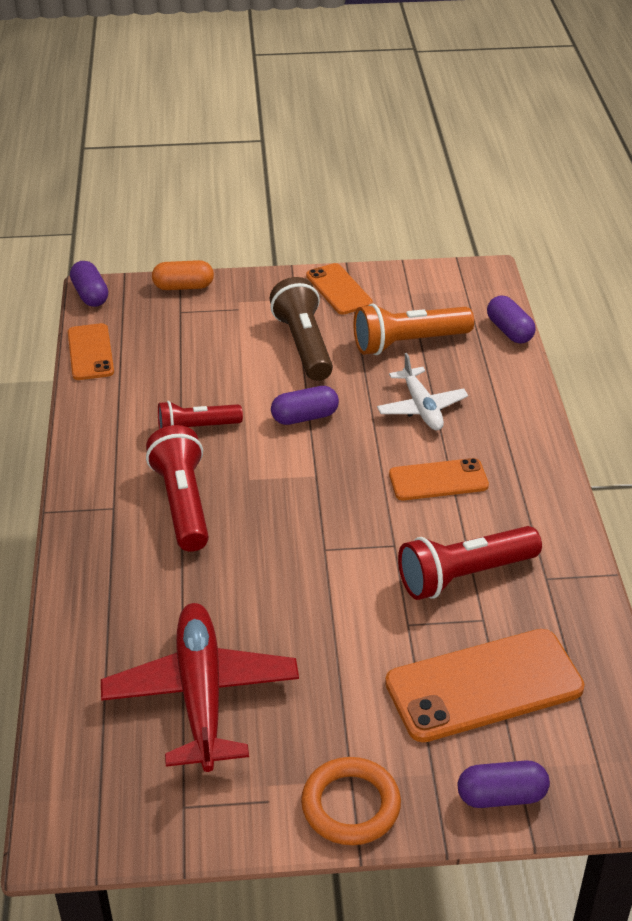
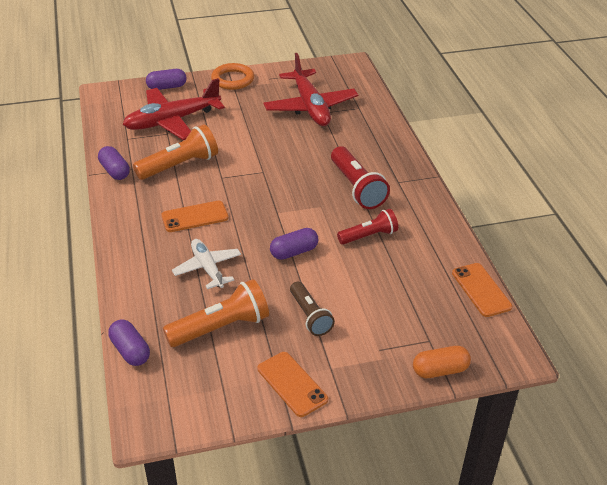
camera: 170 degrees right, 0 degrees up
(90, 295) = (519, 350): purple capsule -> purple capsule (115, 171)
(304, 344) = (310, 316): brown flashlight -> brown flashlight, size x0.66
(464, 576) = (180, 165): red flashlight -> orange flashlight
(484, 685) = (172, 121): orange phone -> red plane

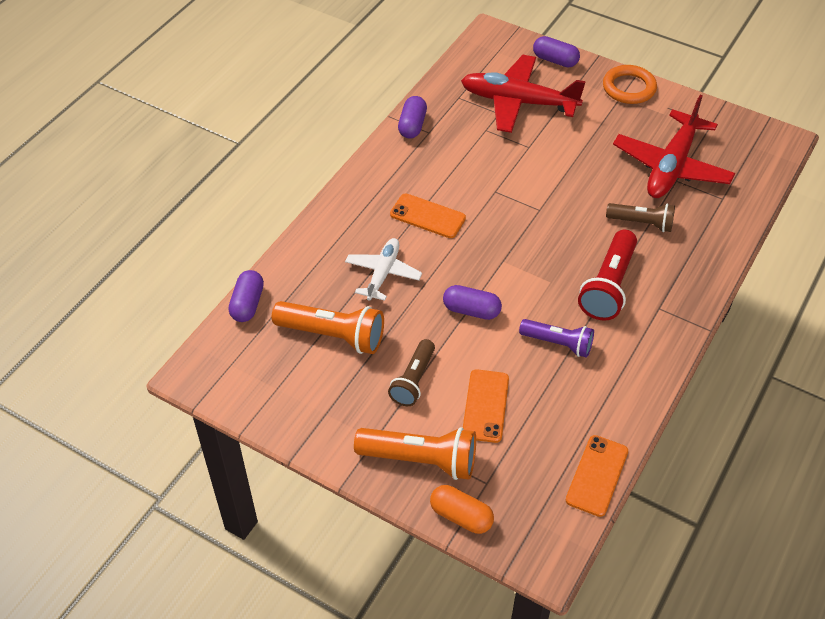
camera: 45 degrees right, 10 degrees up
(180, 165) = (472, 155): orange flashlight -> orange flashlight (421, 460)
(292, 384) = (329, 427): orange phone -> orange phone (485, 406)
(332, 144) = (642, 223): none -> brown flashlight
(369, 236) = (558, 343): red flashlight -> purple flashlight

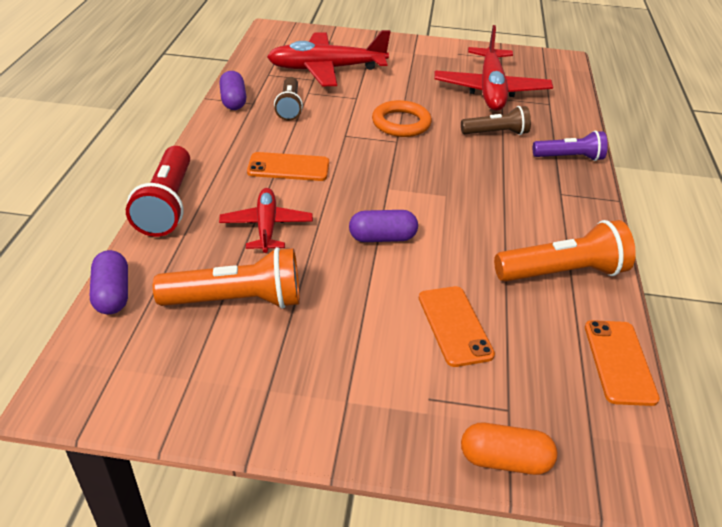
camera: 25 degrees left, 10 degrees down
(383, 273) = (266, 226): white plane -> red plane
(413, 380) = (358, 322): brown flashlight -> brown flashlight (289, 107)
(421, 460) = (416, 408): orange flashlight -> orange flashlight (563, 272)
(555, 60) = (341, 38): purple capsule -> none
(558, 343) = (490, 246): purple flashlight -> purple flashlight (569, 157)
(608, 286) = (503, 187): red flashlight -> red flashlight (167, 205)
(629, 88) = (417, 46): orange ring -> orange ring (401, 123)

